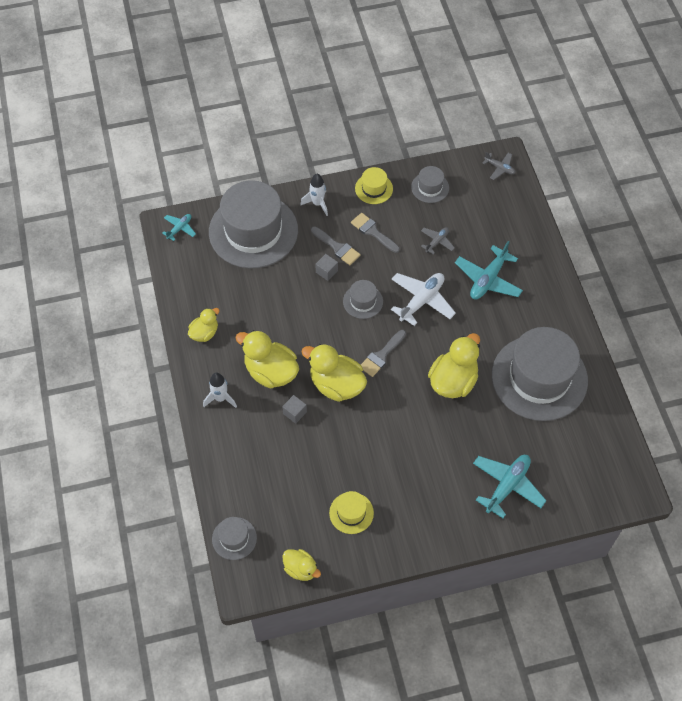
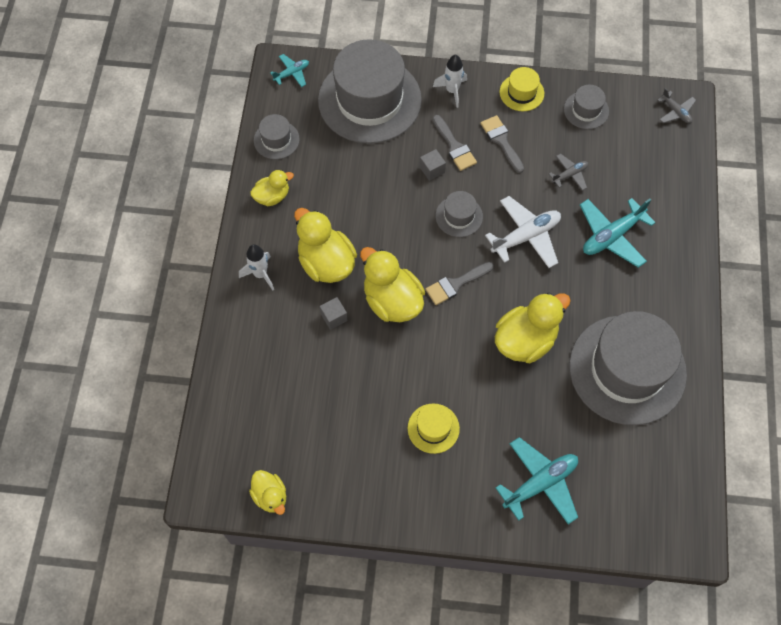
camera: 20 degrees right, 5 degrees up
(234, 538) = (212, 435): grey hat -> grey hat (276, 140)
(351, 513) = (351, 452): yellow hat -> yellow hat (433, 428)

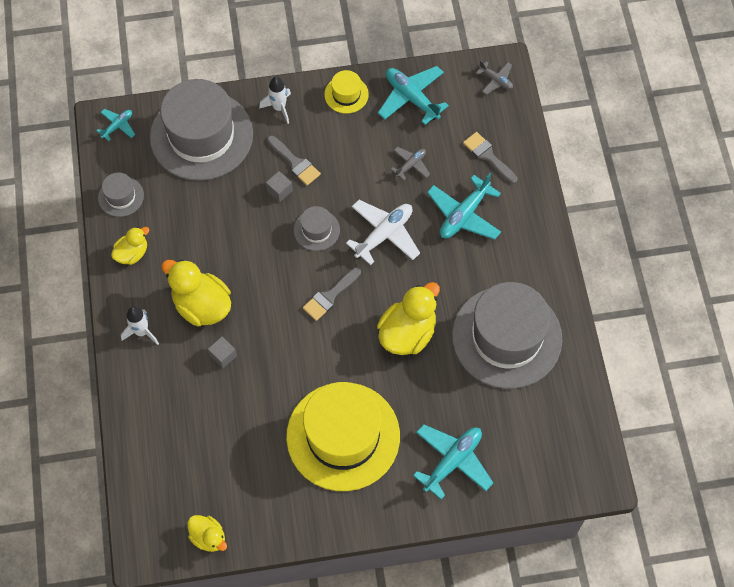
camera: 15 degrees left, 0 degrees up
(392, 301) = (274, 327): yellow duck -> none
(433, 428) = (343, 436): yellow hat -> yellow hat, size x2.30
(501, 141) = (338, 147): grey brush -> grey brush (488, 156)
(586, 110) = (411, 98): grey hat -> turquoise plane

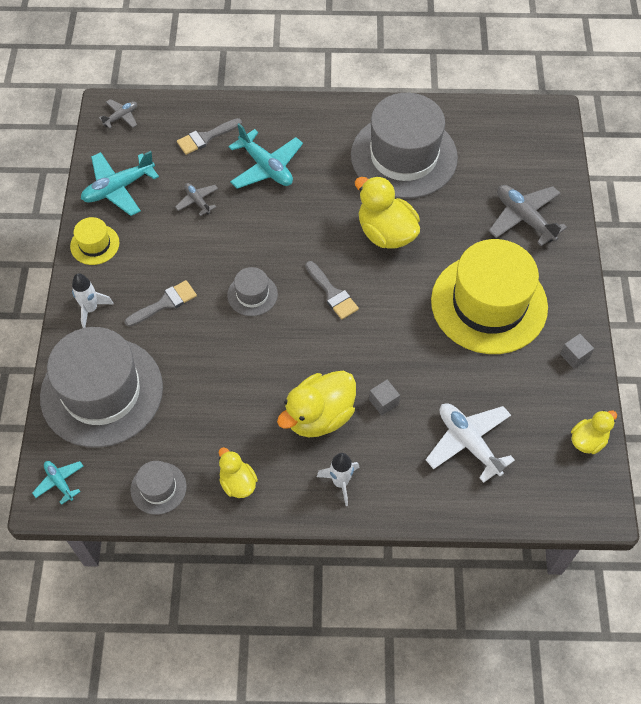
camera: 80 degrees left, 5 degrees down
(279, 191) = (195, 322): grey cube -> grey cube (574, 356)
(384, 234) = (272, 236): white plane -> white plane (468, 442)
(452, 461) = (524, 218): turquoise plane -> grey plane

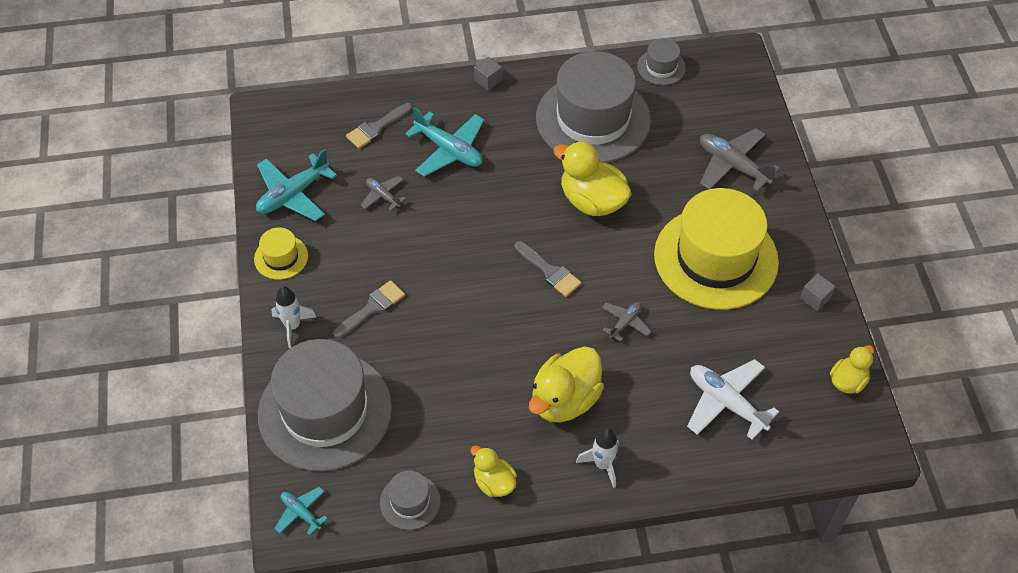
camera: 10 degrees left, 5 degrees down
(121, 117) = (278, 118): grey plane -> grey plane (625, 323)
(252, 294) = (464, 285): grey hat -> grey hat (661, 67)
(383, 402) = (629, 375): grey cube -> grey cube (488, 80)

